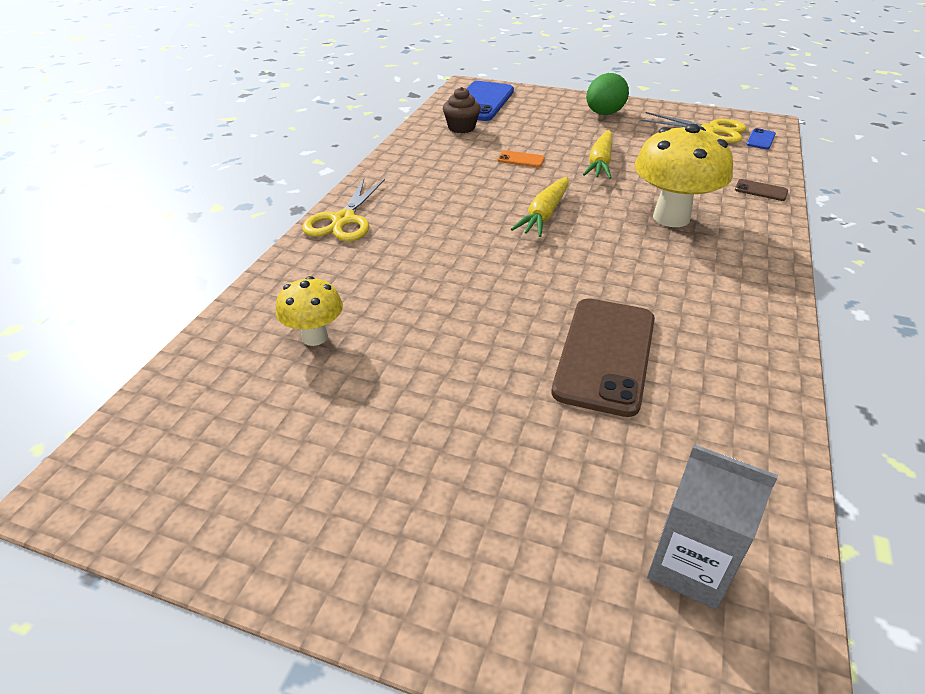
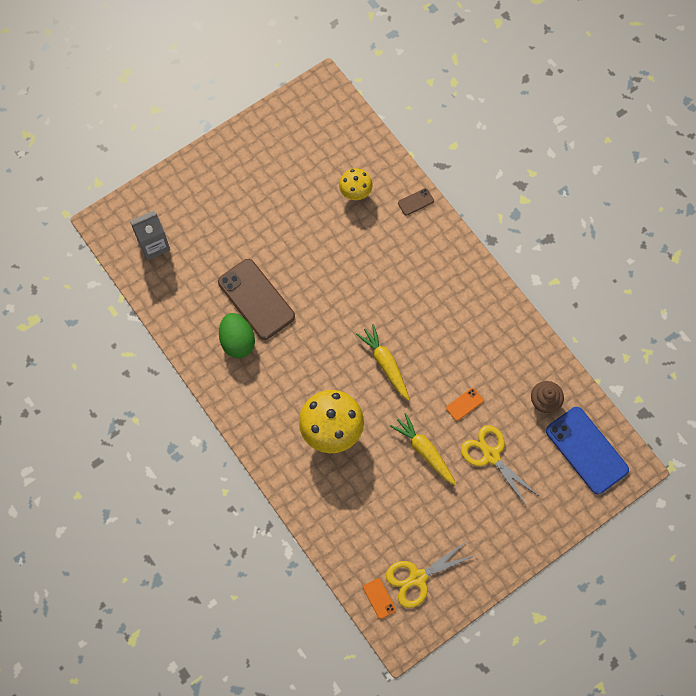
camera: 125 degrees right, 30 degrees up
(344, 220) = (456, 255): yellow scissors -> yellow scissors (491, 456)
(604, 114) = (500, 526): green egg -> green egg (237, 341)
(760, 139) = (379, 598): blue phone -> orange phone
(761, 190) = (319, 516): brown phone -> brown phone (415, 202)

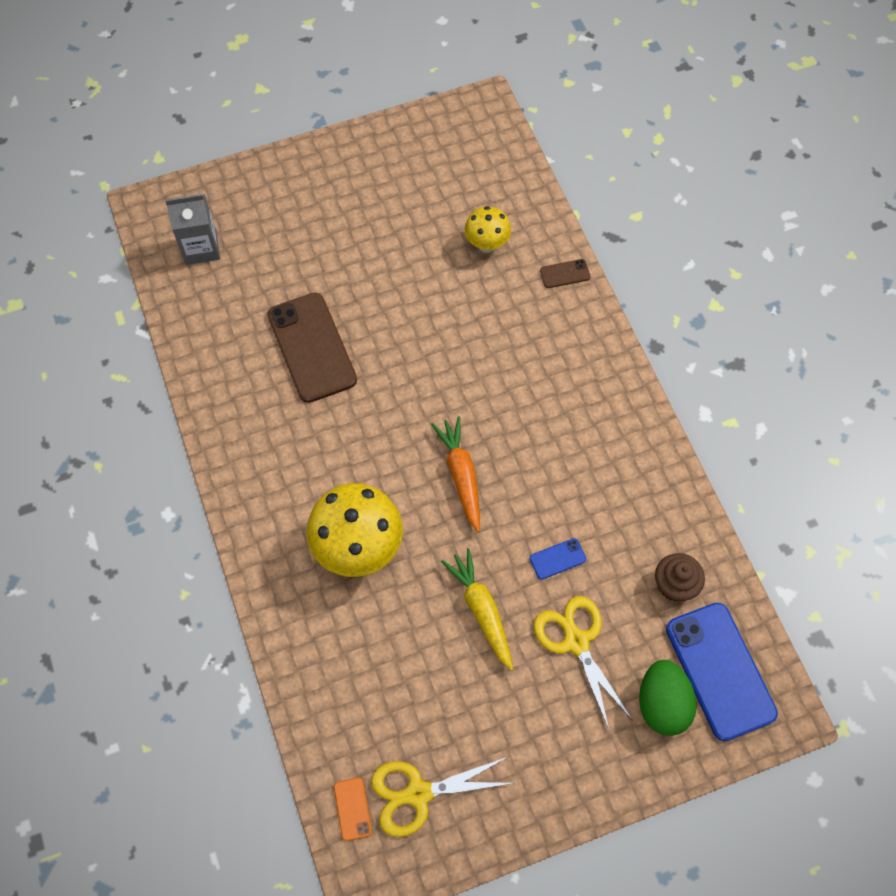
camera: 15 degrees right, 5 degrees down
(237, 341) = (269, 396): green egg -> green egg (662, 704)
(385, 364) = (461, 475): yellow carrot -> orange carrot
(464, 404) = (557, 559): orange phone -> blue phone

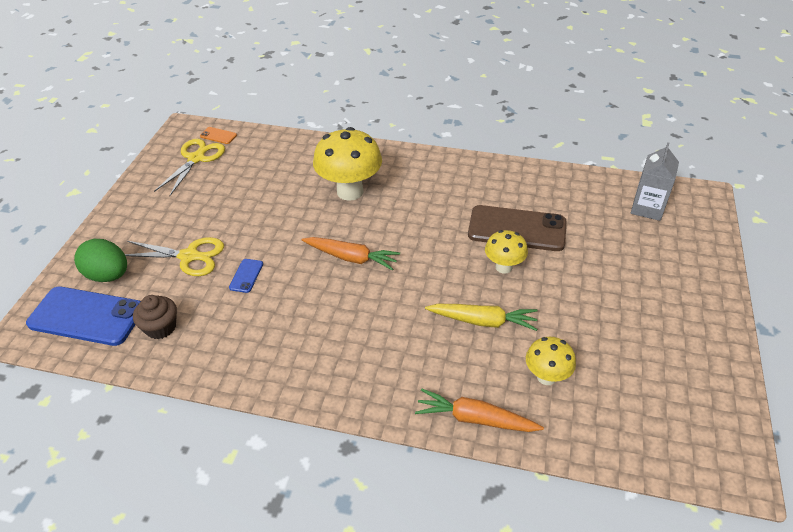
camera: 125 degrees right, 20 degrees down
(378, 333) = (503, 267): none -> yellow mushroom
(481, 610) = (256, 225): yellow carrot -> yellow carrot (483, 321)
(565, 274) = (475, 419): brown phone -> orange carrot

